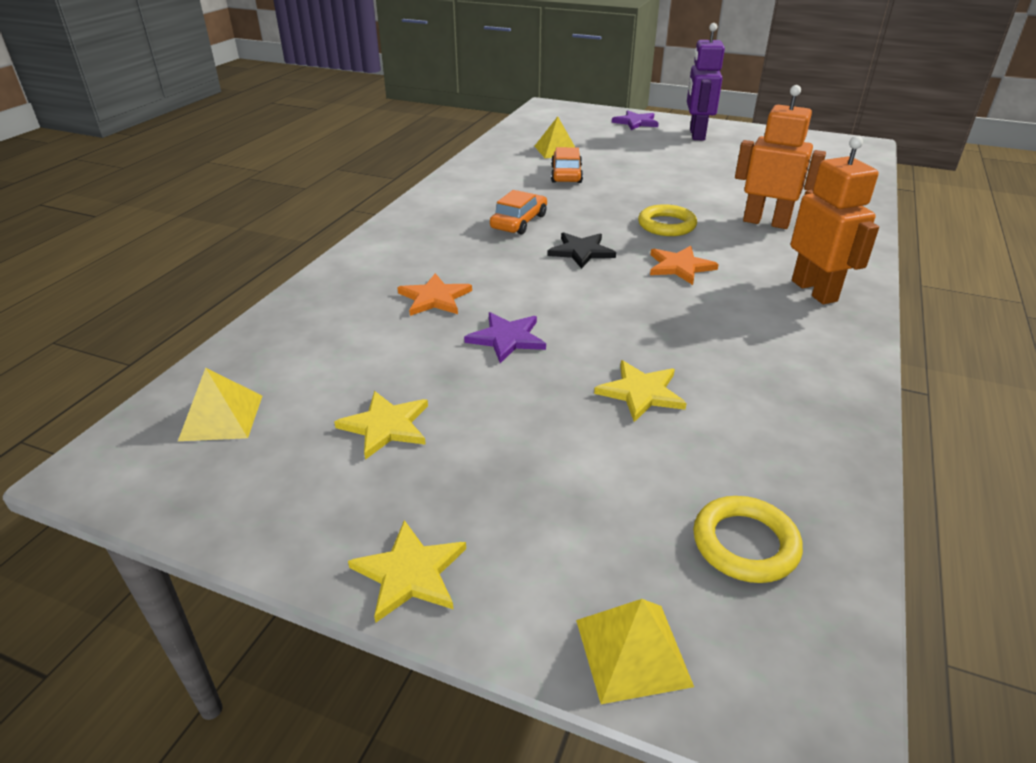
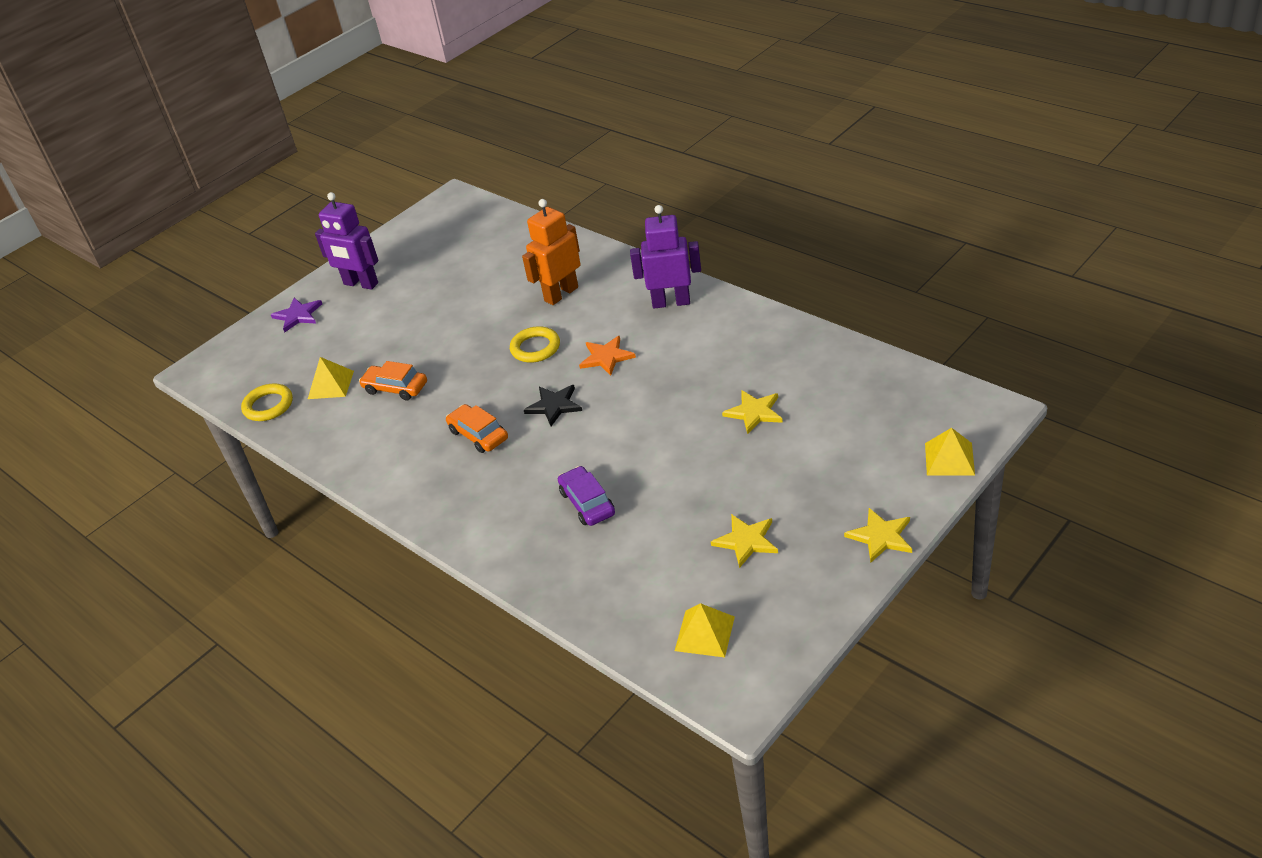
camera: 65 degrees left, 5 degrees up
(434, 298) = (587, 503): orange star -> purple car
(507, 338) = (665, 467): purple star -> none
(745, 544) = (892, 403): yellow ring -> yellow ring (268, 406)
(814, 291) = (671, 302): orange robot -> purple robot

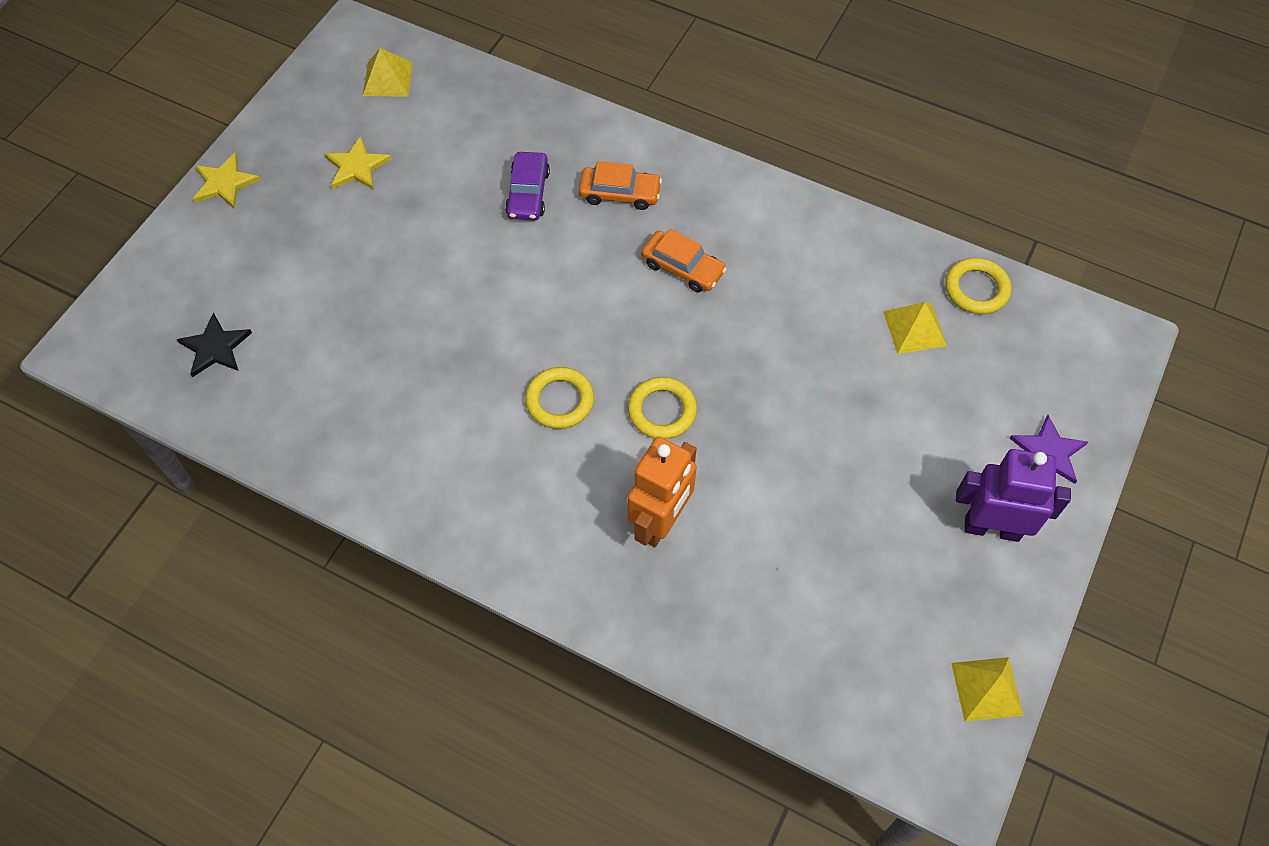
camera: 160 degrees right, 20 degrees up
(395, 388) = (823, 329): orange car -> orange car (620, 193)
(554, 406) = (605, 316): black star -> black star (215, 347)
(587, 503) = (528, 193): purple car -> purple car turned 45 degrees clockwise
(606, 357) = (560, 400): orange star -> yellow ring
(671, 302) = (491, 513): purple robot -> none
(754, 412) = (358, 325): yellow star -> none
(949, 459) = (142, 278): yellow pyramid -> yellow pyramid (987, 689)

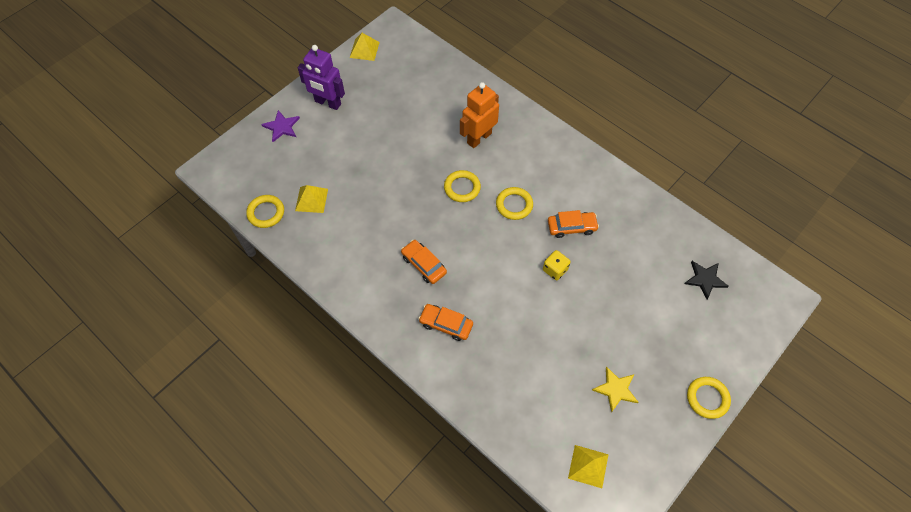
camera: 165 degrees left, 0 degrees up
(224, 183) = (707, 398): yellow star -> yellow ring
(450, 384) = (571, 227): none -> orange car
(468, 307) = (555, 270): none -> yellow dice
(528, 193) = (504, 339): purple car -> none

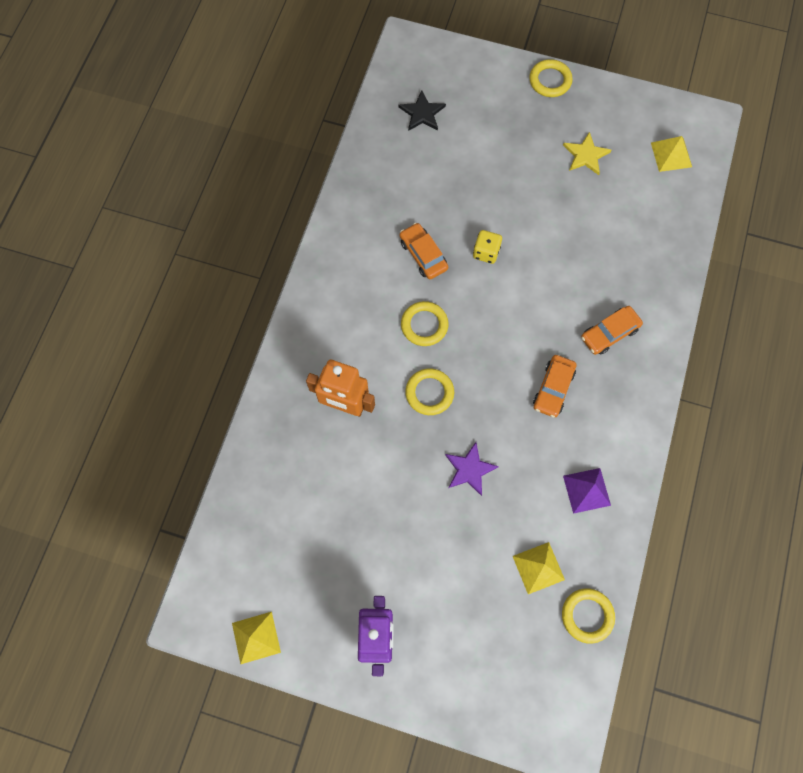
camera: 115 degrees left, 10 degrees up
(281, 127) = (448, 679): purple star -> purple star (469, 469)
(341, 251) = (587, 490): none -> purple pyramid
(446, 324) = (609, 333): orange car -> orange car turned 60 degrees clockwise

